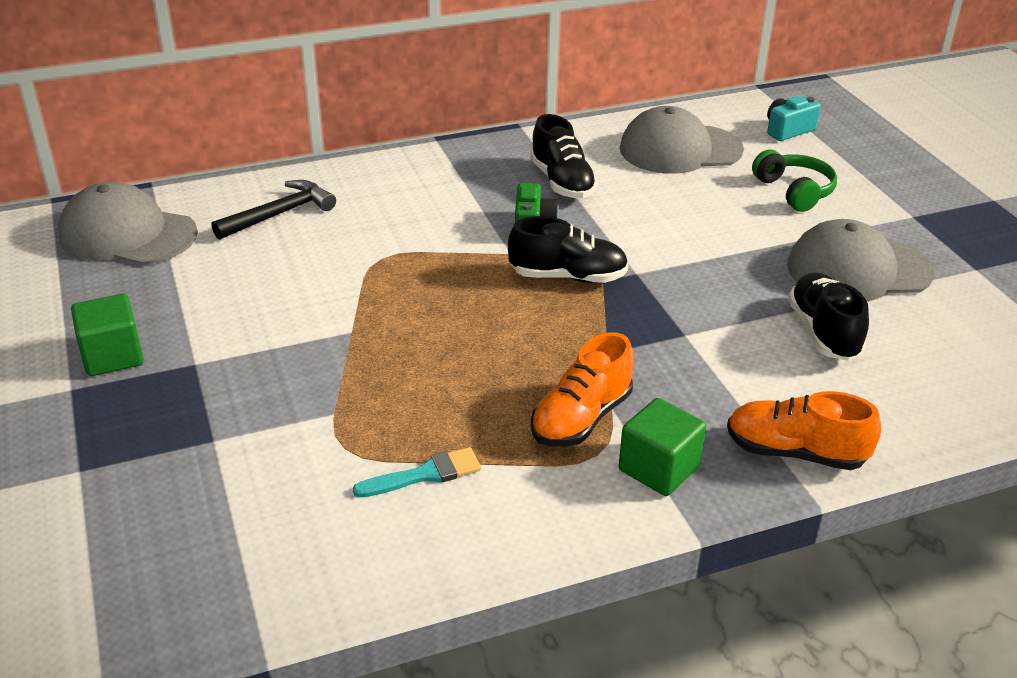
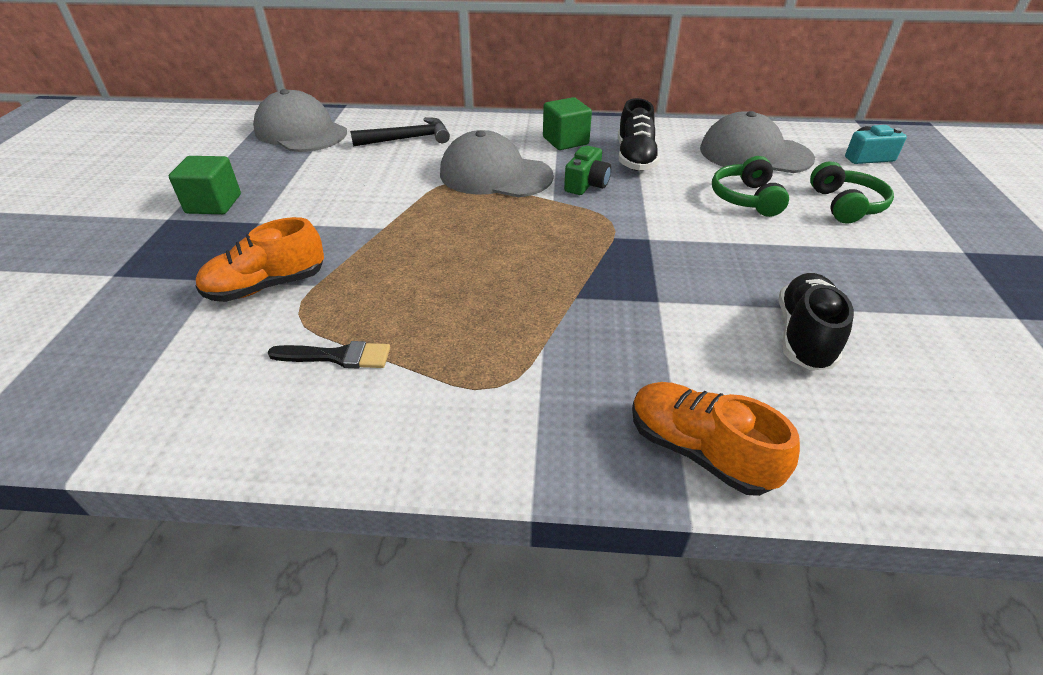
camera: 25 degrees right, 5 degrees up
(424, 475) = (337, 356): turquoise brush -> black brush
(568, 277) = (587, 228): black shoe -> none
(581, 418) = (507, 349): orange shoe -> orange shoe (267, 286)
(658, 468) = (544, 420): green cube -> green cube (565, 141)
(701, 205) = (746, 198): none -> green headphones
(858, 269) = (876, 286): grey cap -> grey cap (495, 175)

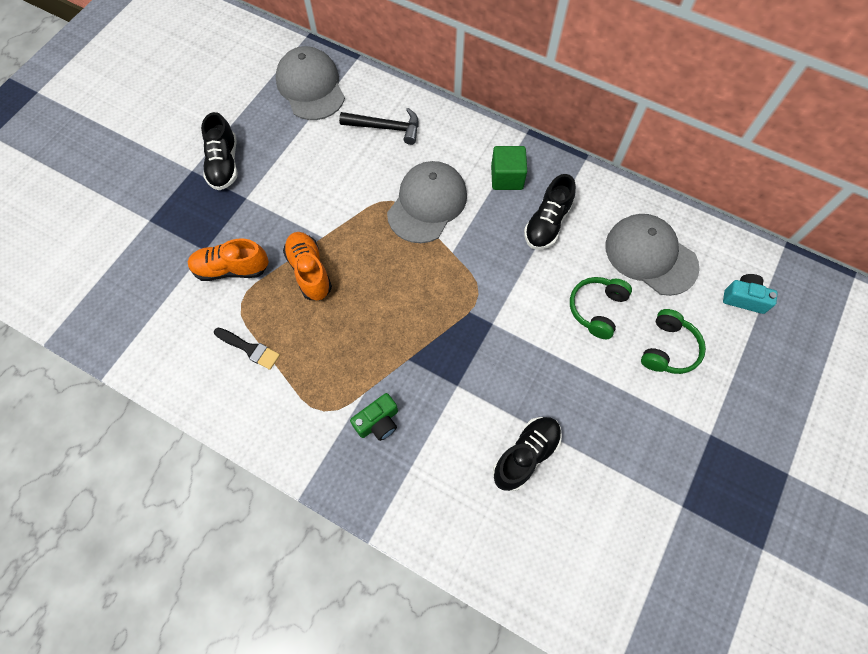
camera: 25 degrees right, 25 degrees up
(214, 204) = (224, 164): green cube -> black shoe
(495, 175) = (427, 204): grey cap -> grey cap turned 75 degrees clockwise
(586, 184) = (488, 243): green camera -> green camera (378, 422)
(698, 451) = (402, 503): orange shoe -> orange shoe (309, 271)

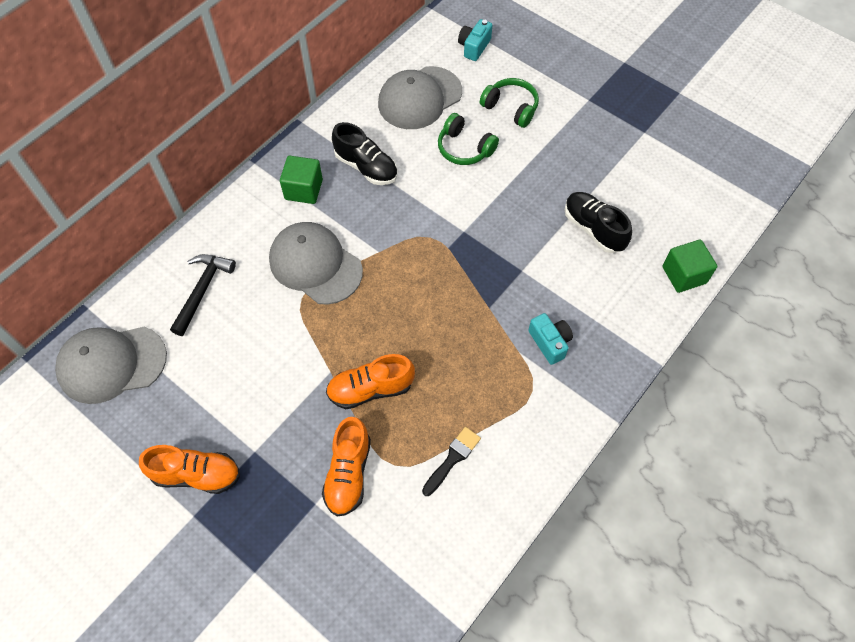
camera: 80 degrees left, 5 degrees down
(224, 164) = (197, 474): black shoe -> orange shoe
(378, 422) = (550, 342): green camera -> turquoise camera
(486, 563) = (684, 275): none -> green cube

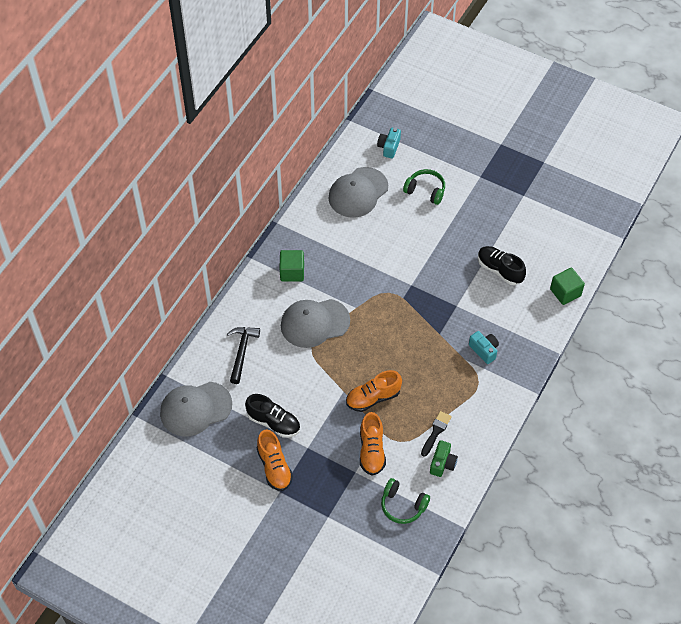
camera: 10 degrees left, 5 degrees down
(197, 474) = (274, 467): orange shoe -> orange shoe turned 75 degrees clockwise
(315, 265) = (314, 323): grey cap -> grey cap turned 45 degrees counterclockwise
(366, 167) = (332, 249): black shoe -> black shoe (274, 422)
(452, 513) = (442, 463): none -> green camera
(464, 148) = (399, 226): green headphones -> green headphones (403, 505)

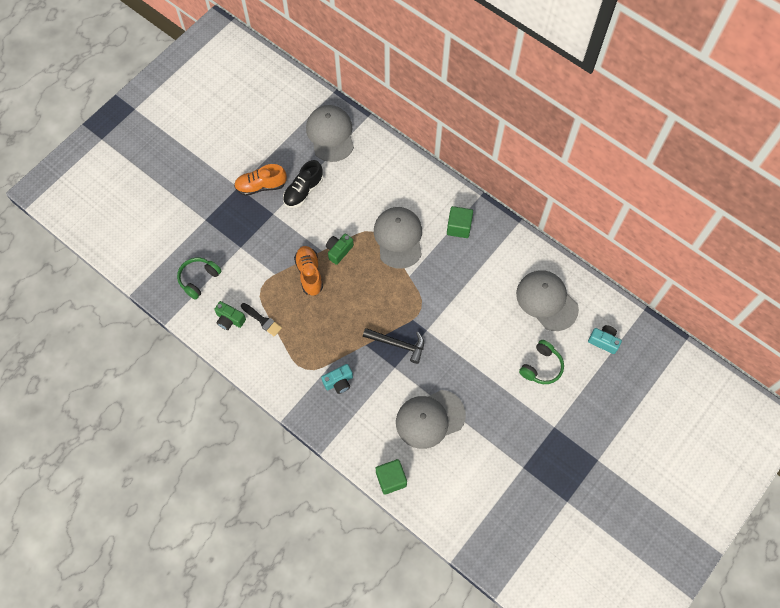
camera: 100 degrees right, 10 degrees up
(242, 352) = (379, 175): black hammer -> black hammer (398, 344)
(340, 375) = (339, 251): none -> green camera
(371, 451) = (257, 263): orange shoe -> none
(499, 270) = (430, 419): black shoe -> grey cap

